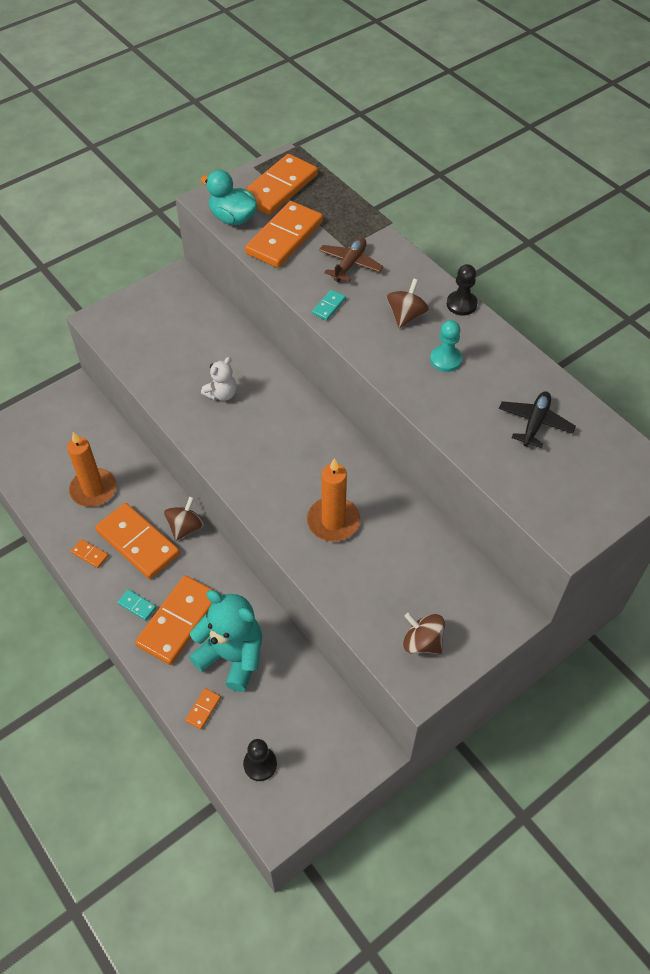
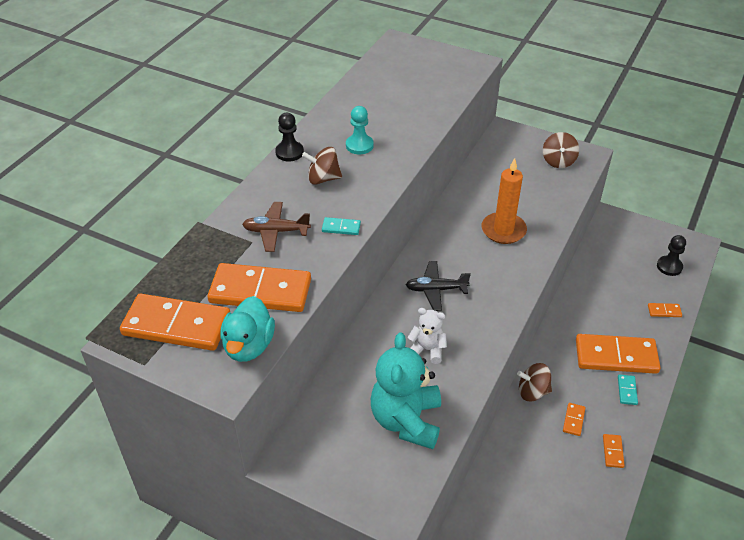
camera: 115 degrees left, 10 degrees down
(93, 489) = (548, 488): orange candle -> none
(138, 543) = (573, 420): orange domino -> orange domino, size x0.42
(232, 656) = (613, 311): turquoise teddy bear -> turquoise teddy bear (406, 420)
(535, 423) = (392, 92): black plane -> black plane (436, 290)

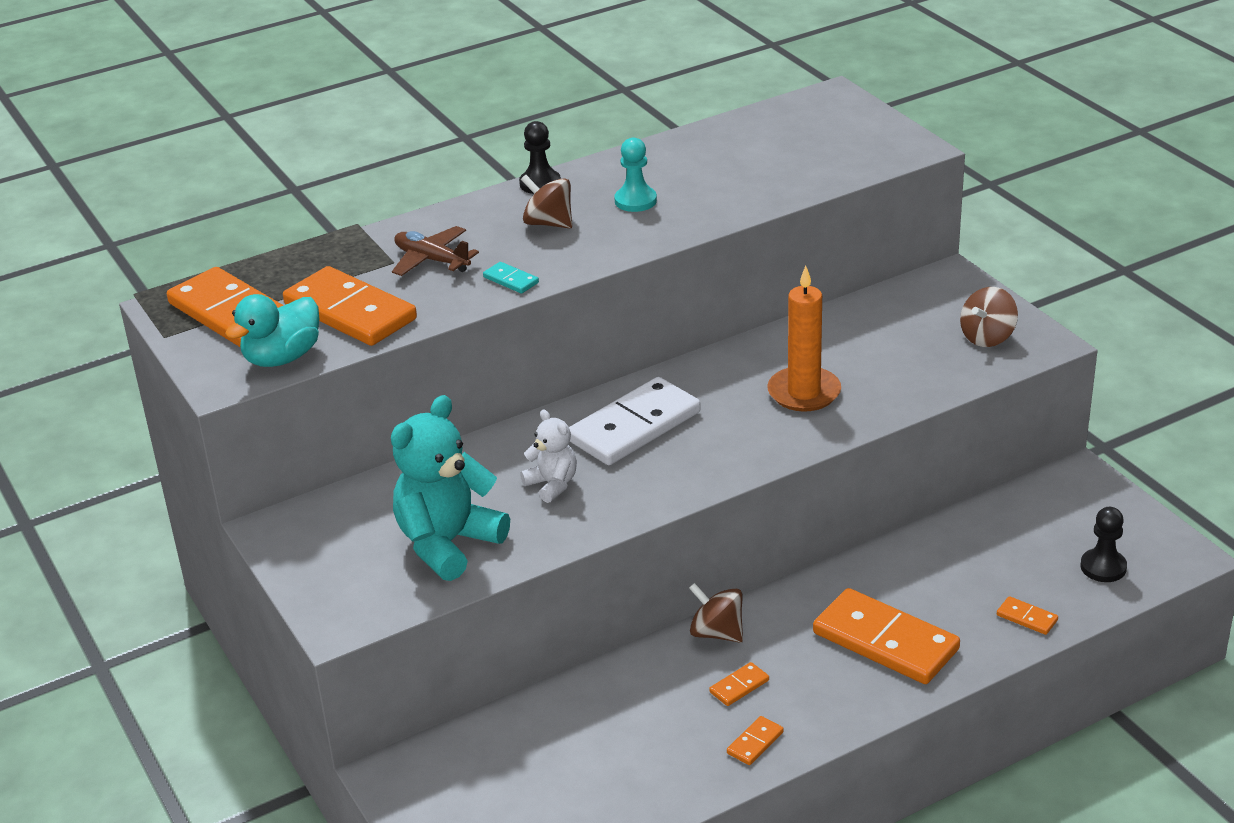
camera: 35 degrees right, 10 degrees down
(436, 290) = (634, 427): black plane -> white domino
(627, 390) = (855, 686): turquoise domino -> none

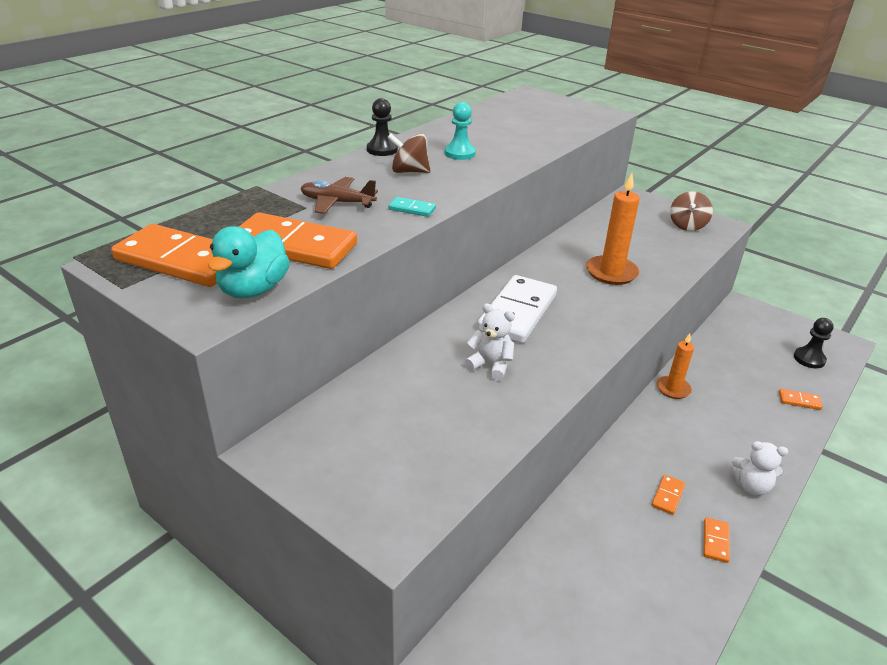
camera: 25 degrees left, 0 degrees up
(448, 544) = (441, 432): turquoise teddy bear -> none
(717, 633) = (620, 456): brown spinning top -> none
(855, 699) = (751, 486): none -> white teddy bear
(858, 568) = (673, 389): none -> orange candle
(885, 641) = (732, 437): orange domino -> none

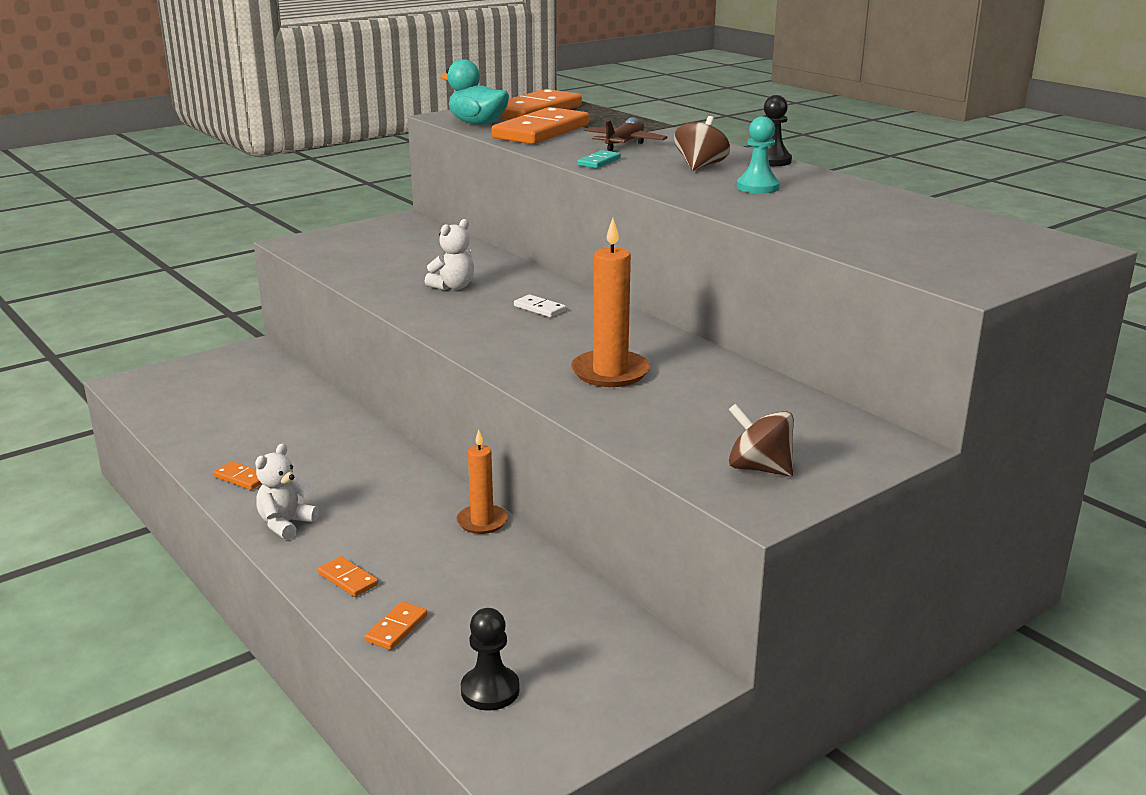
camera: 105 degrees right, 10 degrees down
(518, 312) = (539, 308): white domino -> white domino, size x0.42
(668, 496) = (316, 468): orange domino -> orange domino (348, 579)

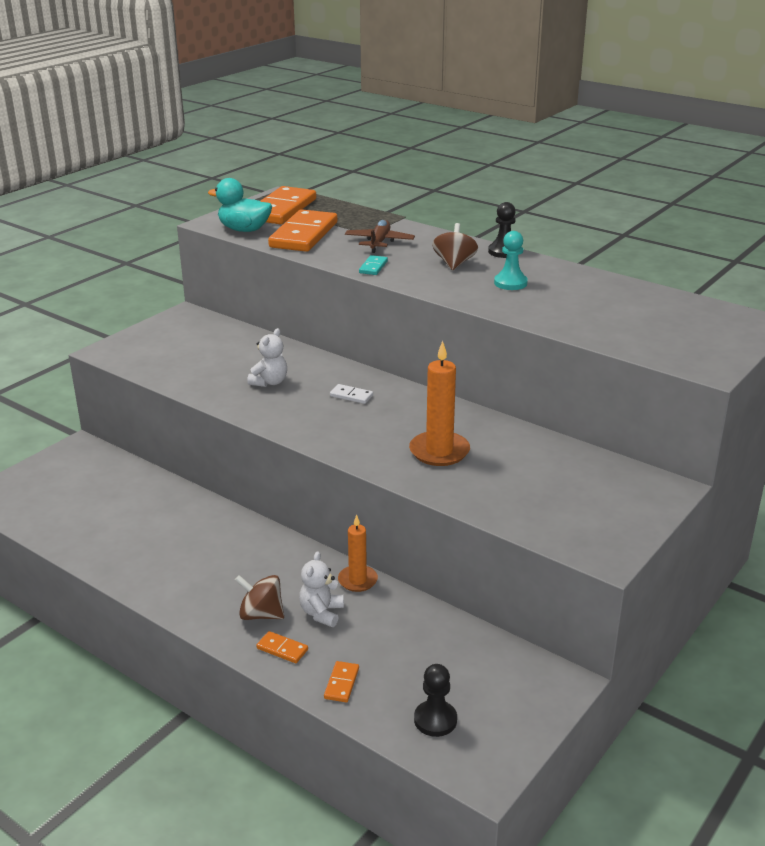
camera: 15 degrees left, 5 degrees up
(241, 478) = (145, 573): orange domino -> none
(285, 524) = (206, 609): white teddy bear -> white teddy bear (321, 613)
(759, 468) = (588, 523): brown spinning top -> brown spinning top (261, 614)

